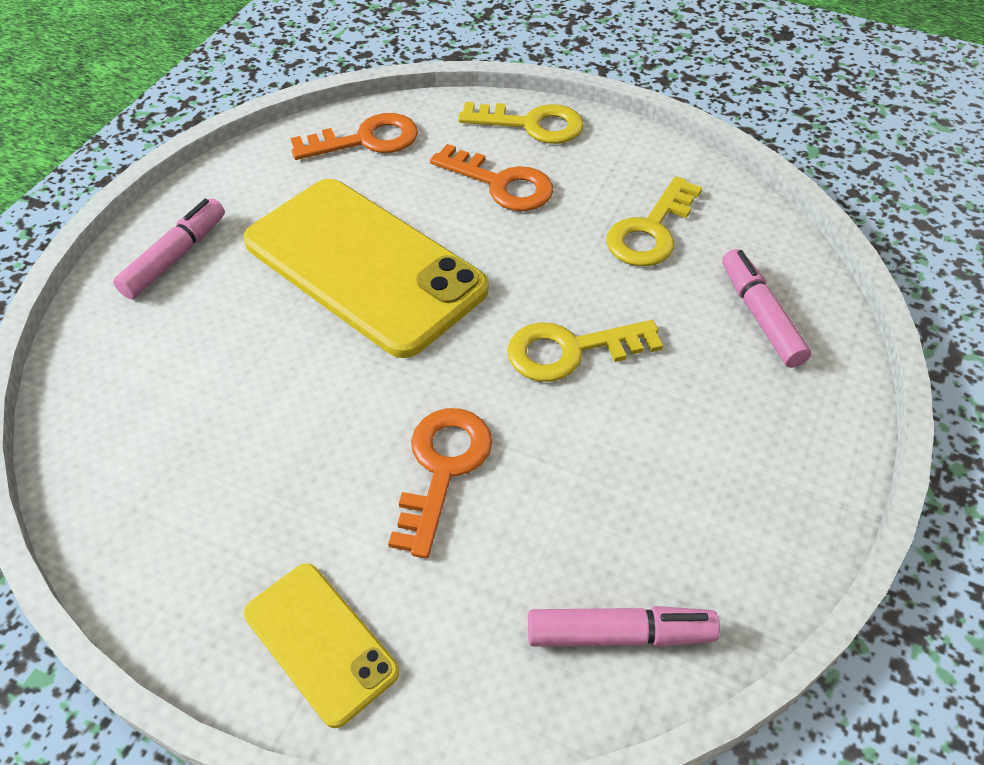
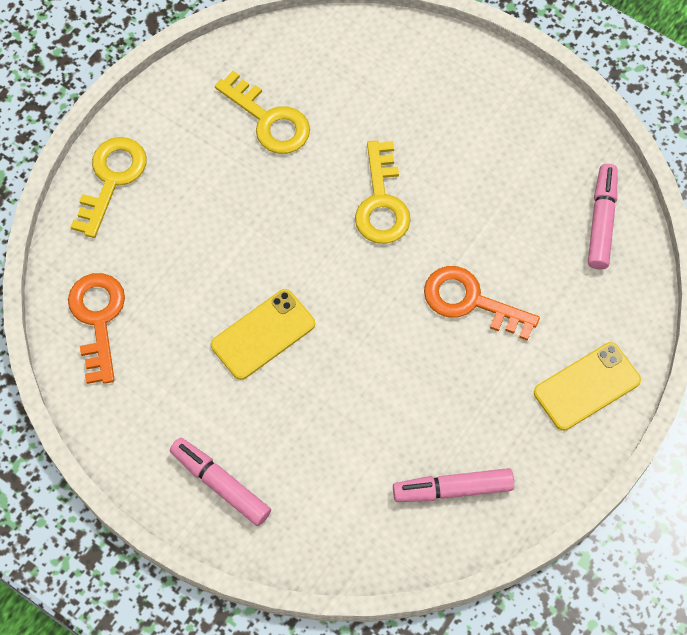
camera: 80 degrees left, 15 degrees up
(364, 265) = (263, 334): yellow phone -> yellow phone, size x0.50
(501, 184) = (186, 217): orange key -> none
(760, 316) = (371, 73): pink marker -> pink marker (452, 489)

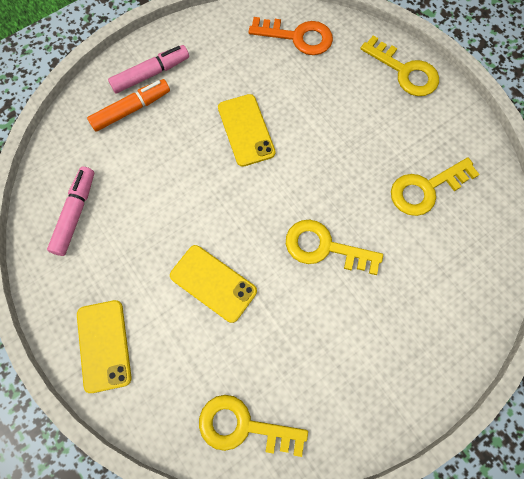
camera: 110 degrees right, 5 degrees up
(284, 486) = (131, 109): none -> orange marker
(470, 301) = (213, 283): orange key -> yellow phone
(601, 221) = (243, 426): pink marker -> yellow key

